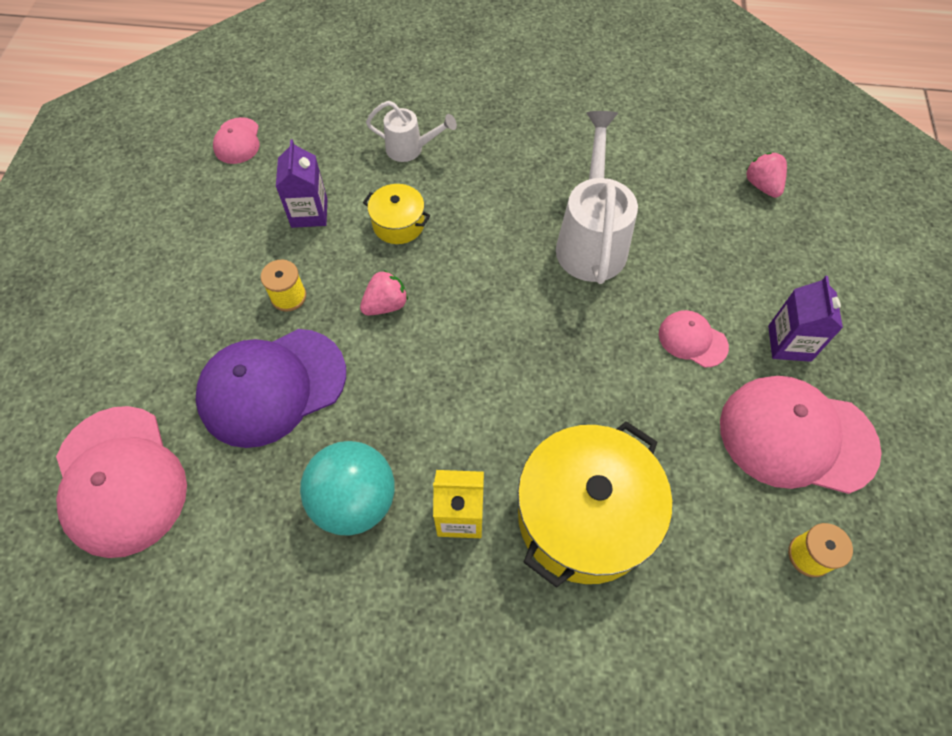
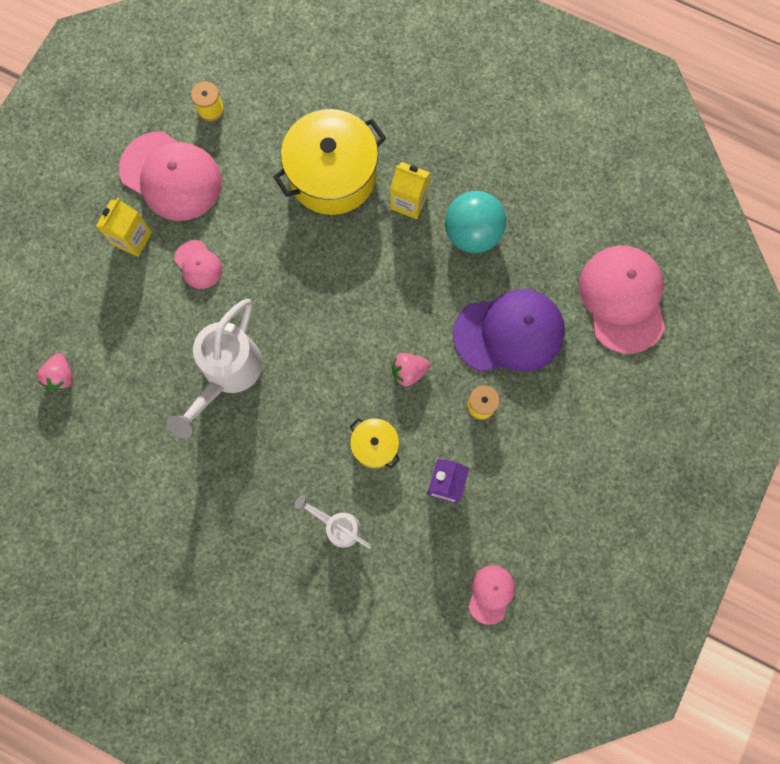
camera: 160 degrees left, 15 degrees up
(789, 343) = (132, 238): purple carton -> yellow carton

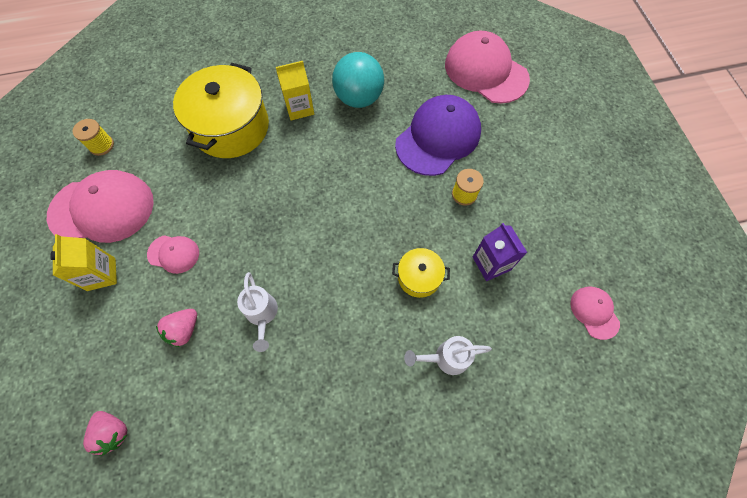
camera: 40 degrees left, 10 degrees down
(227, 374) = (262, 315): white watering can -> white watering can, size x0.55
(408, 372) = (396, 210): pink strawberry -> pink strawberry (184, 330)

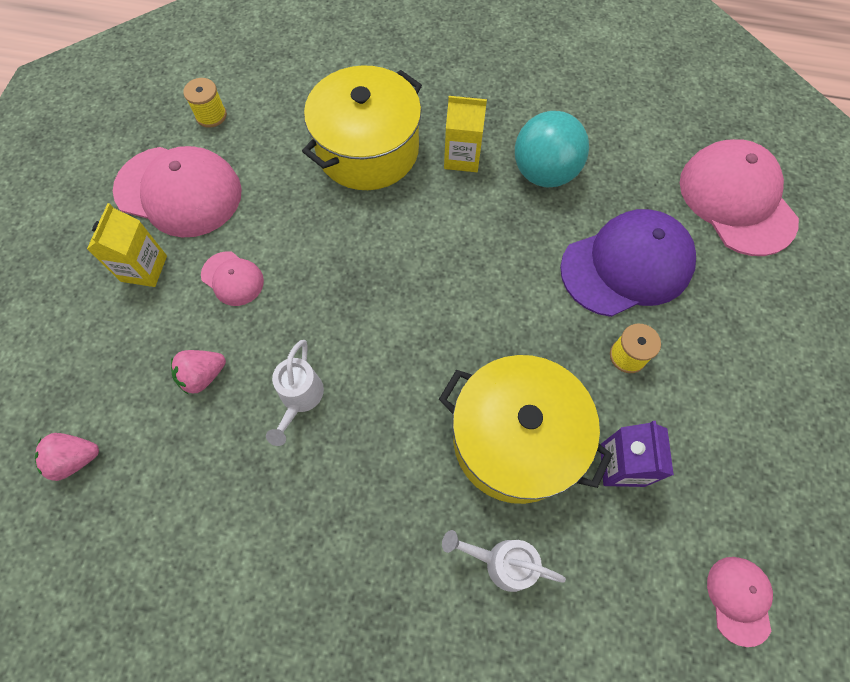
camera: 25 degrees right, 0 degrees up
(113, 432) = (75, 459): pink strawberry -> pink strawberry turned 90 degrees clockwise
(419, 277) = (515, 440): yellow pot -> yellow pot, size x2.07

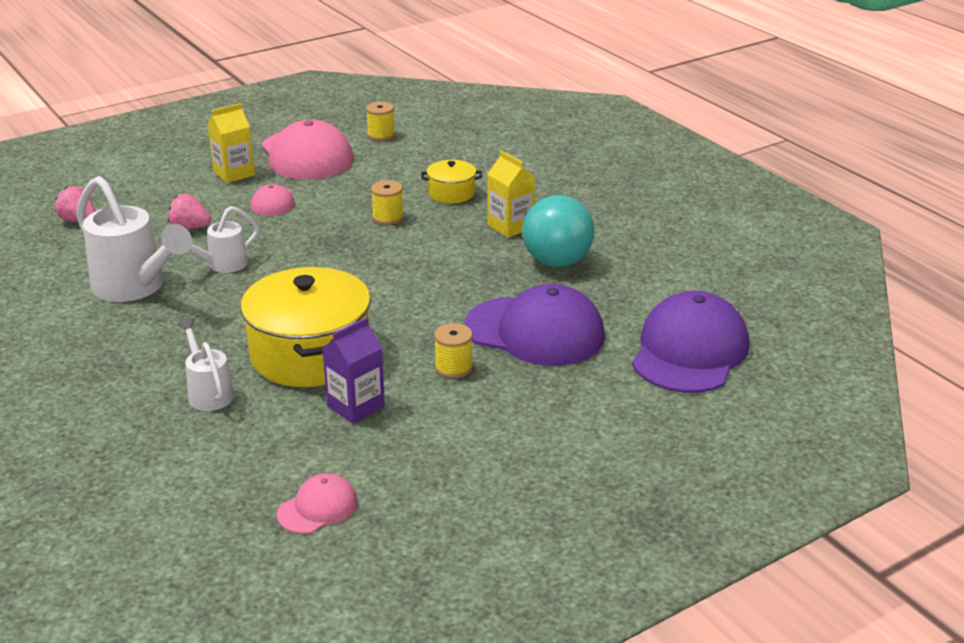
camera: 45 degrees right, 35 degrees down
(264, 498) = (135, 288): none -> white watering can
(357, 220) = (388, 217): none -> yellow spool
(367, 150) = (451, 193): yellow pot -> yellow pot, size x0.48
(736, 200) = (689, 351): pink cap -> purple cap

